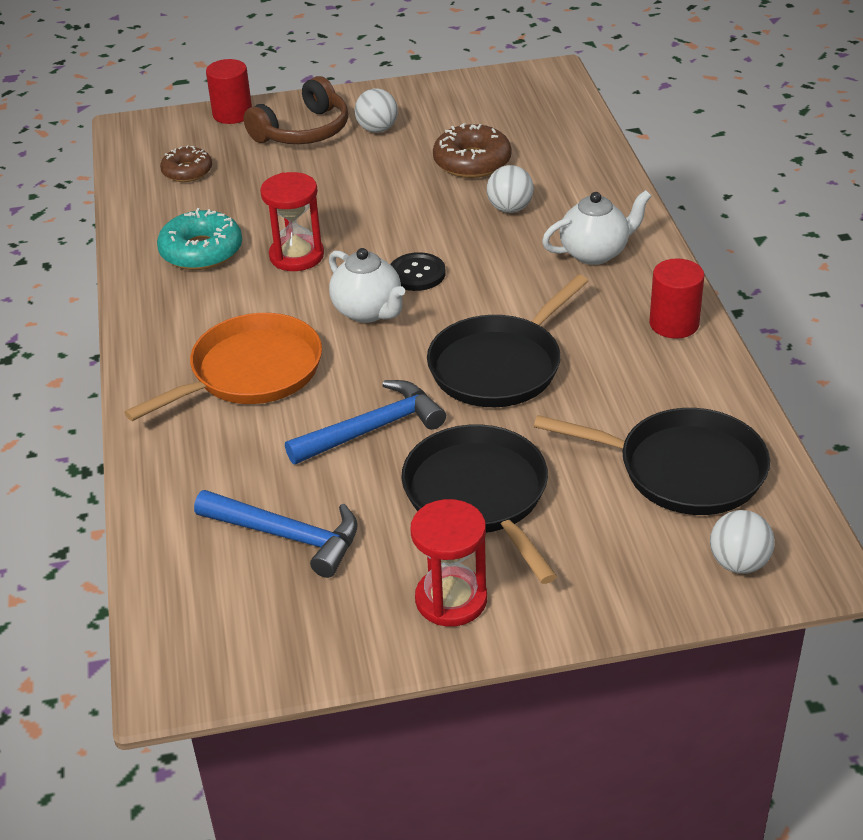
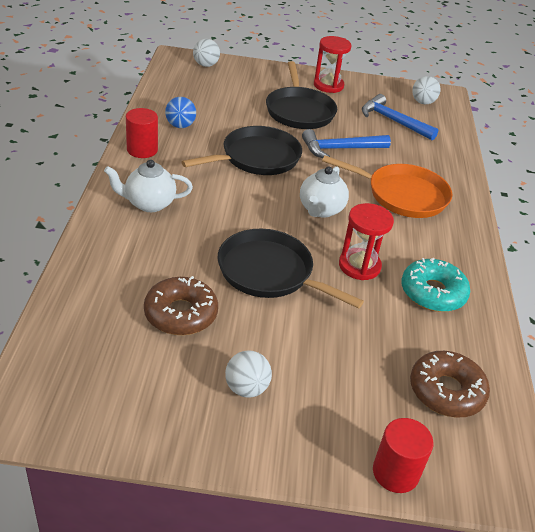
camera: 170 degrees left, 0 degrees up
(187, 171) = (446, 391): brown donut -> brown donut, size x1.52
(251, 372) = (403, 195): orange pan -> orange pan turned 135 degrees counterclockwise
(303, 131) = (322, 413): brown headphones -> none
(368, 311) = (320, 210): white teapot -> white teapot turned 135 degrees counterclockwise
(417, 274) = (278, 226): black button -> none
(510, 209) = (181, 256): white ball -> white ball (423, 102)
(658, 386) = (180, 126): none -> blue ball
(684, 469) = (199, 94): black pan -> black pan (269, 272)

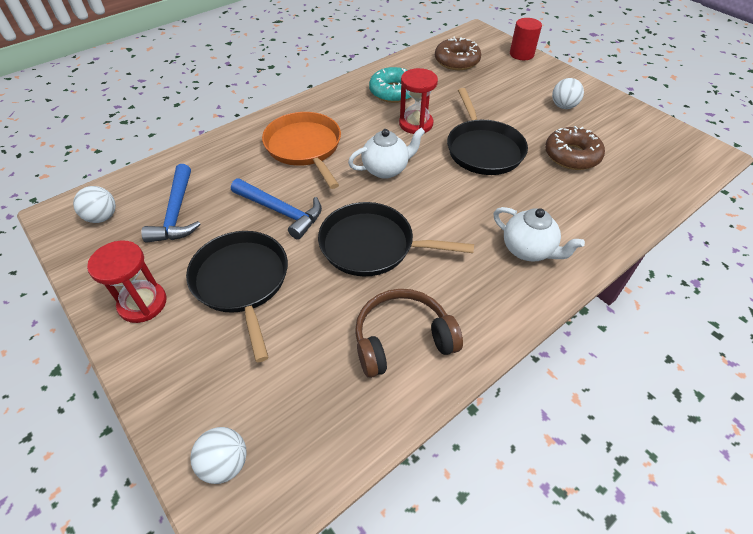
camera: 130 degrees left, 10 degrees up
(142, 150) = (481, 324): red cylinder -> none
(180, 126) = (402, 339): blue ball -> brown headphones
(299, 111) = (242, 281): black pan -> black pan turned 60 degrees counterclockwise

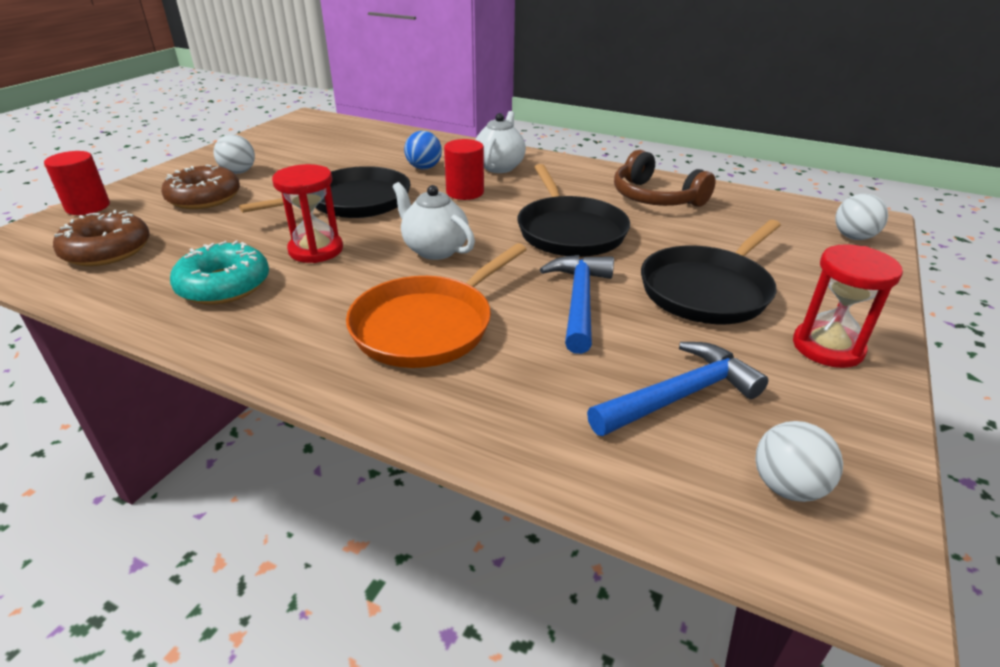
camera: 115 degrees left, 15 degrees down
(475, 209) = (465, 192): none -> red cylinder
(542, 199) = (424, 168): none -> blue ball
(571, 155) = (341, 162): brown donut -> brown donut (204, 198)

